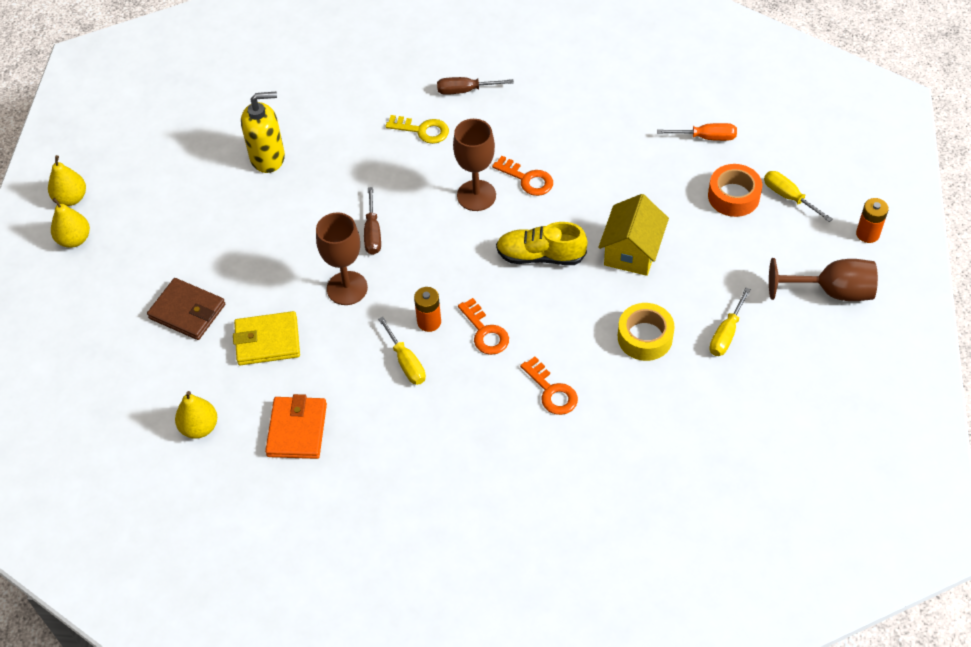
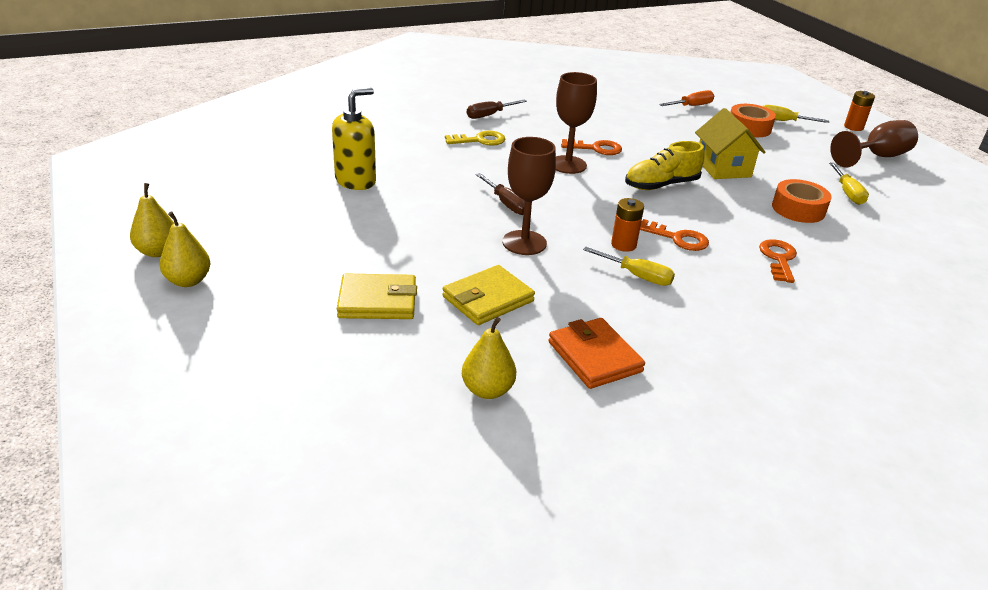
camera: 35 degrees left, 20 degrees down
(187, 311) = (377, 301): brown wallet -> yellow wallet
(552, 391) = (778, 259): orange key -> orange key turned 105 degrees counterclockwise
(645, 337) = (798, 209): yellow tape -> orange tape

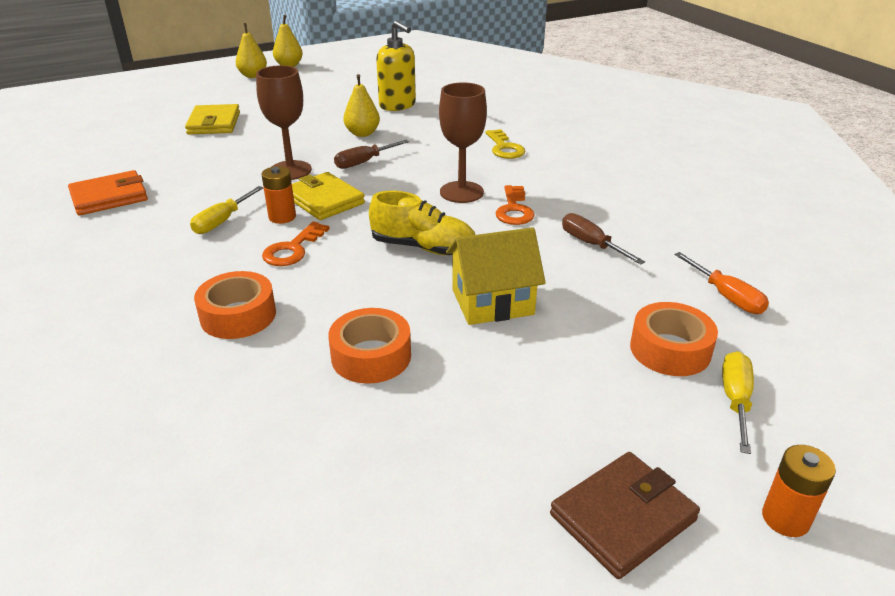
camera: 90 degrees right, 0 degrees up
(487, 390) = (93, 160): yellow pear -> yellow pear (362, 133)
(488, 299) = (204, 158): yellow wallet -> yellow wallet (324, 200)
(490, 115) = (576, 151): brown screwdriver -> brown screwdriver (591, 244)
(661, 185) = (424, 248): yellow shoe -> yellow shoe turned 135 degrees clockwise
(778, 259) = (238, 315): orange key -> orange tape
(847, 193) = (437, 427): yellow screwdriver -> none
(876, 157) = (622, 517): brown goblet -> brown wallet

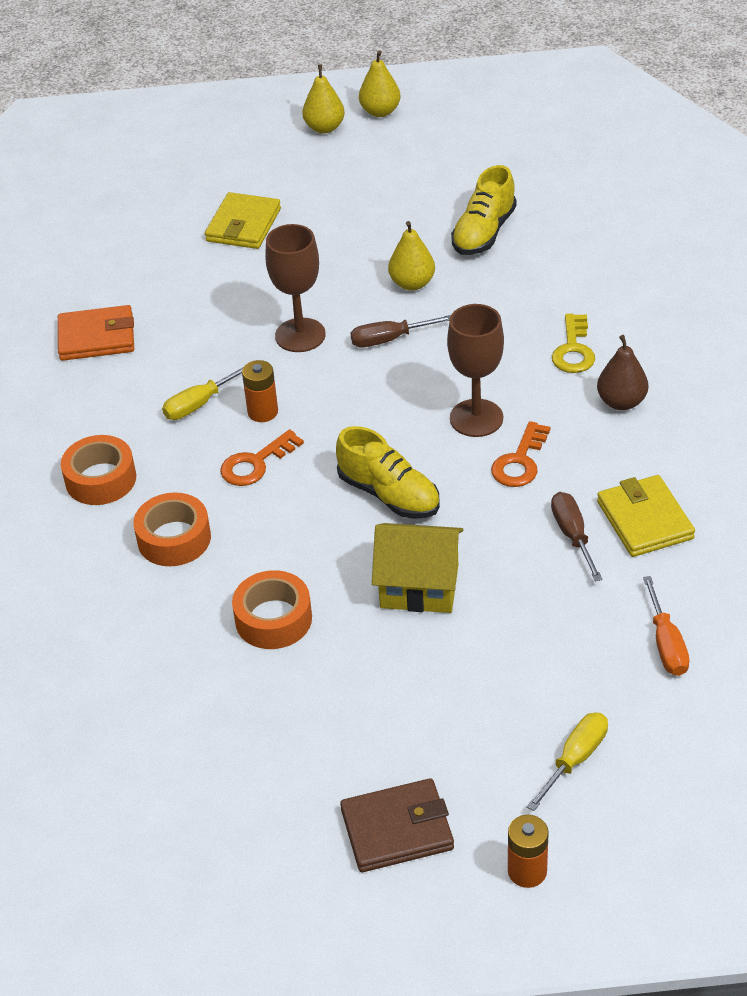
camera: 25 degrees right, 10 degrees up
(324, 200) = (317, 395): yellow wallet -> yellow wallet (644, 520)
(397, 105) = (483, 233): yellow soap dispenser -> yellow shoe
(560, 167) = (621, 402): none -> brown pear
(670, 350) = (556, 690): orange tape -> orange tape (101, 479)

